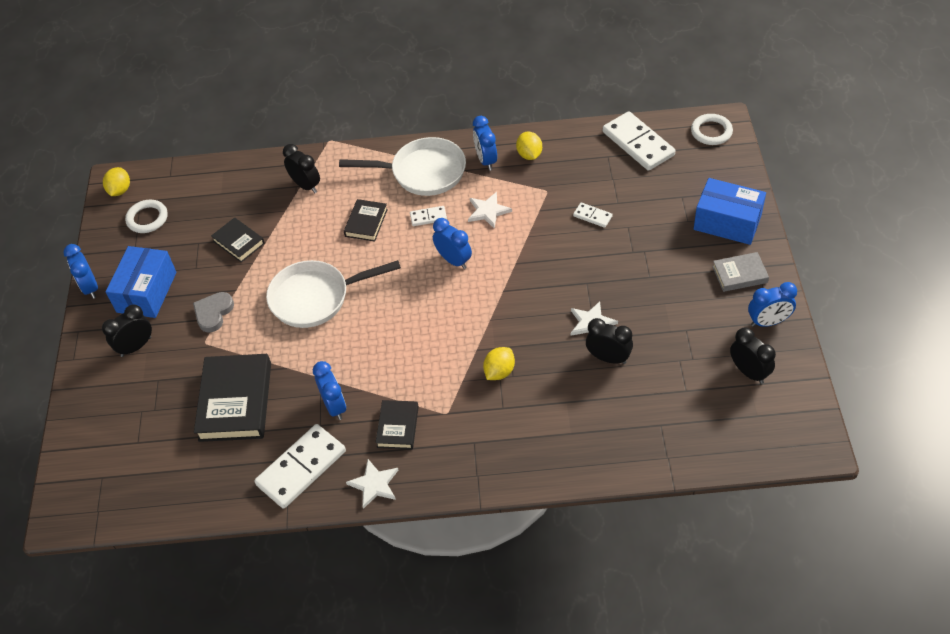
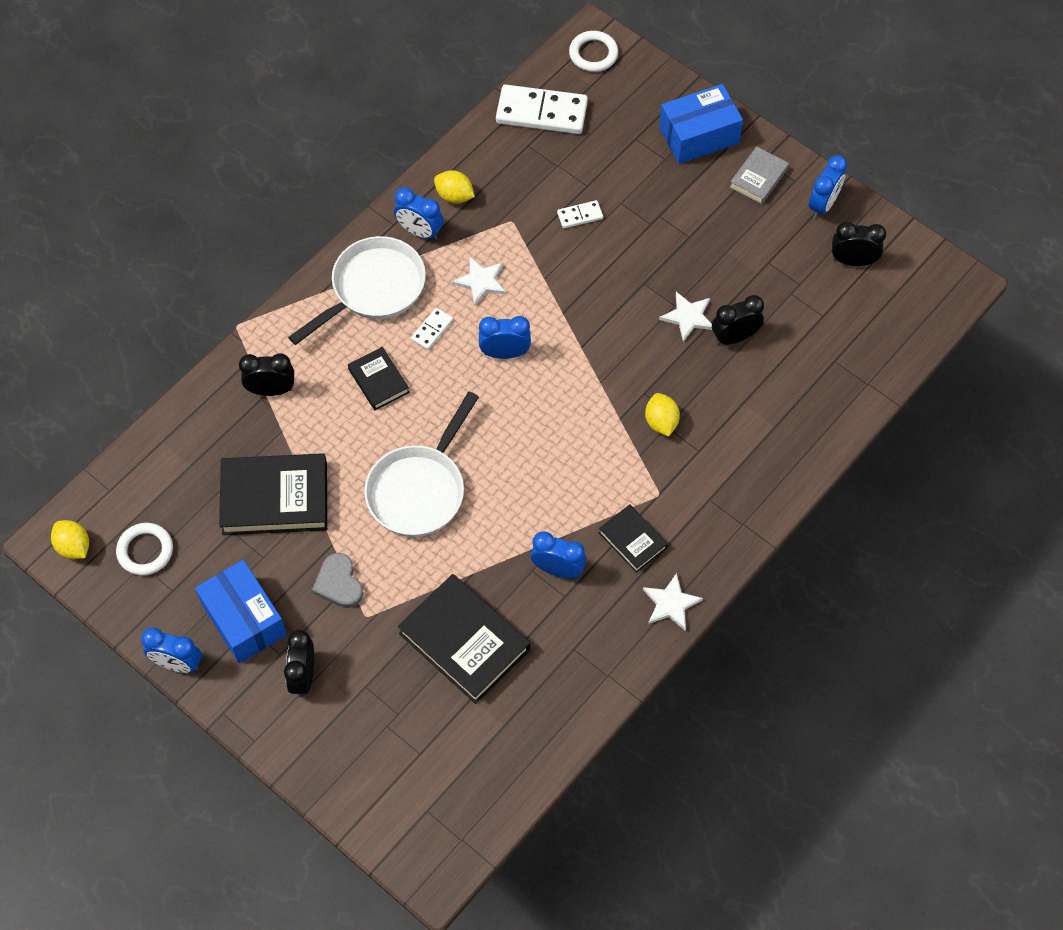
camera: 50 degrees left, 10 degrees up
(239, 242) = (275, 498): black book -> black book, size x1.84
(301, 468) = (594, 644): white domino -> none

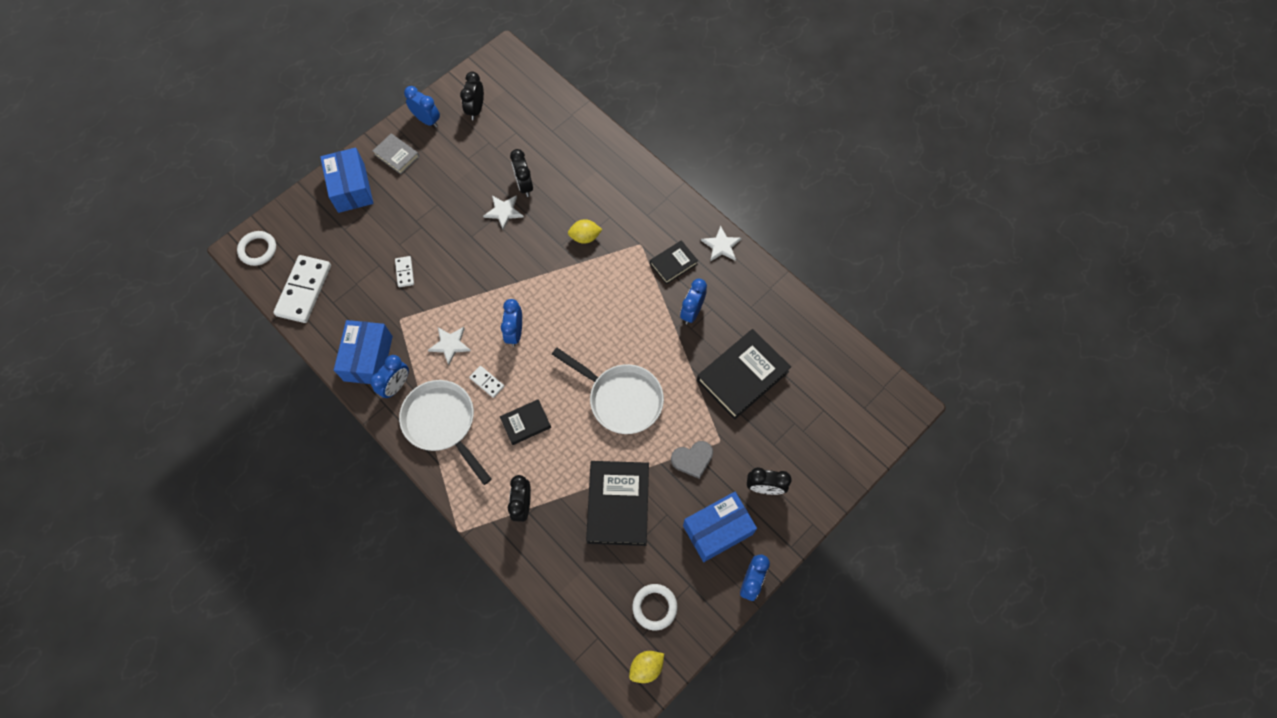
camera: 85 degrees left, 5 degrees up
(454, 196) = (368, 358): yellow lemon -> blue box

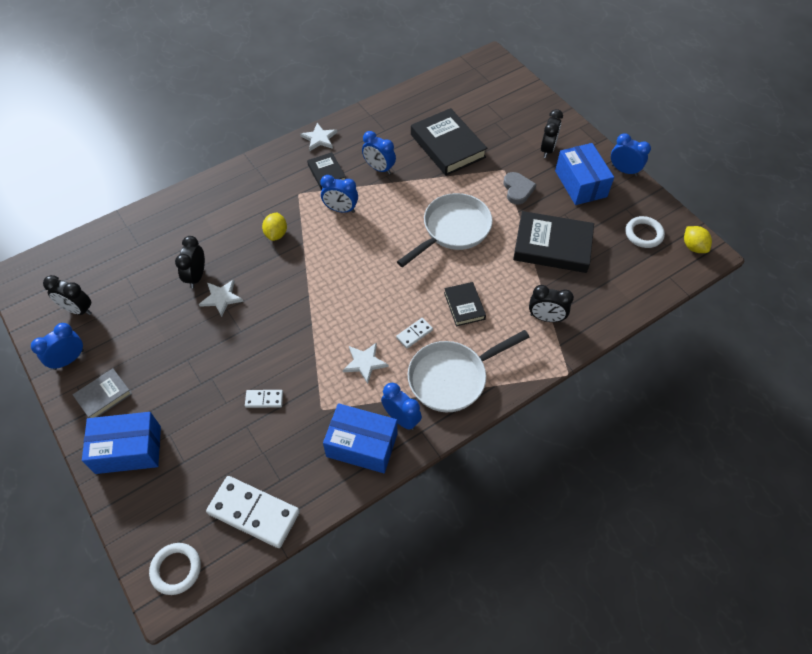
camera: 80 degrees left, 10 degrees down
(515, 333) = (365, 304): blue clock -> blue clock (340, 209)
(524, 185) = (196, 276): black clock -> black clock turned 105 degrees clockwise

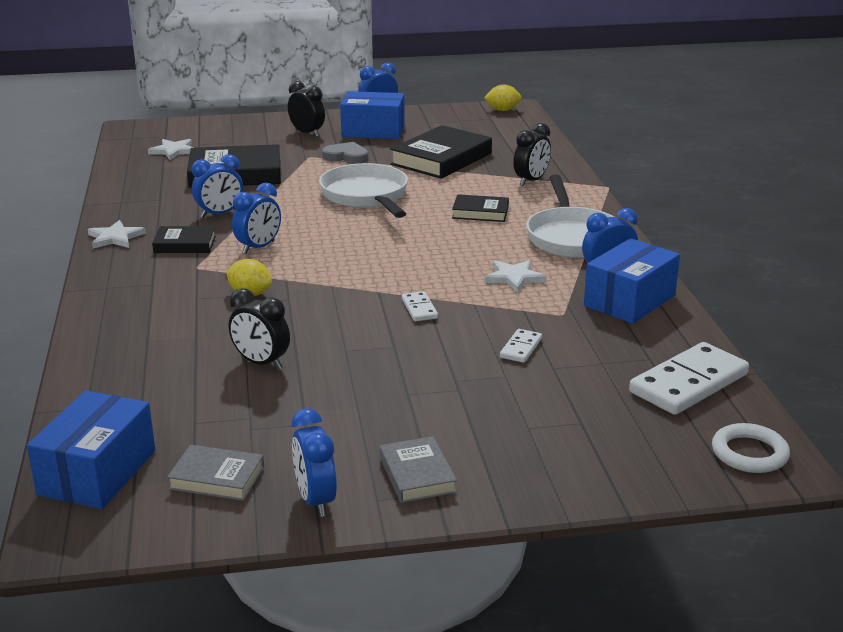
camera: 65 degrees left, 30 degrees down
(78, 310) = (217, 478): black clock -> grey book
(128, 449) = (533, 465): blue box -> blue box (97, 472)
(221, 298) = (321, 350): white star -> white star (173, 151)
(414, 334) = (496, 244): white domino -> white domino (419, 309)
(643, 234) = (467, 123): white ring -> none

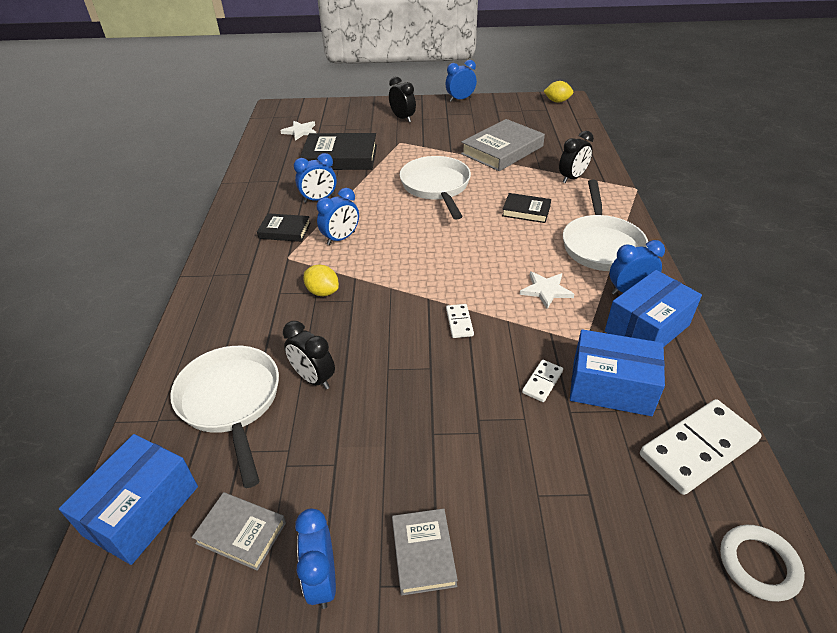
camera: 10 degrees right, 15 degrees up
(115, 238) = (234, 219): white star -> none
(170, 387) = (231, 402): none -> white pan
(346, 157) = (428, 144): grey heart -> none
(373, 131) = (453, 118): blue box -> blue box (611, 387)
(441, 159) = (502, 150): black book -> grey book

